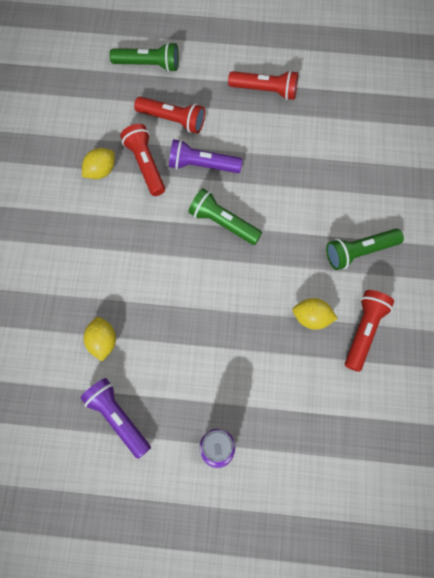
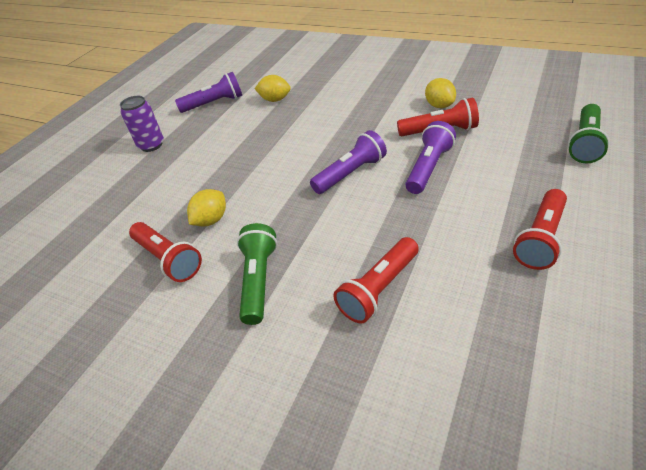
camera: 115 degrees right, 25 degrees down
(172, 120) = (496, 153): red flashlight -> red flashlight (379, 288)
(223, 223) = (350, 174): green flashlight -> purple flashlight

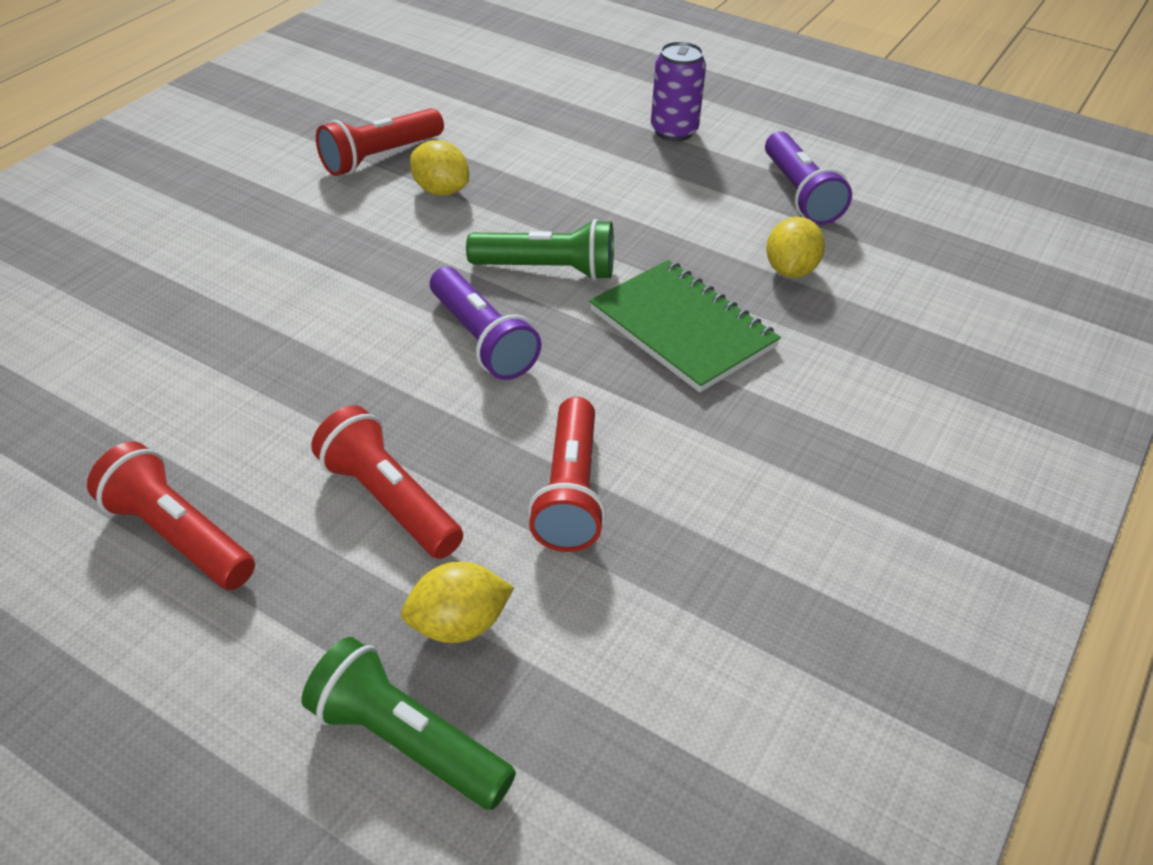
camera: 90 degrees right, 0 degrees up
(258, 280) = (291, 227): green flashlight -> green flashlight (547, 269)
(324, 120) = (682, 329): none -> green notebook
(379, 288) = (204, 330): red flashlight -> red flashlight (389, 501)
(428, 168) = (448, 443): purple flashlight -> none
(439, 105) = (679, 519): yellow lemon -> yellow lemon (458, 625)

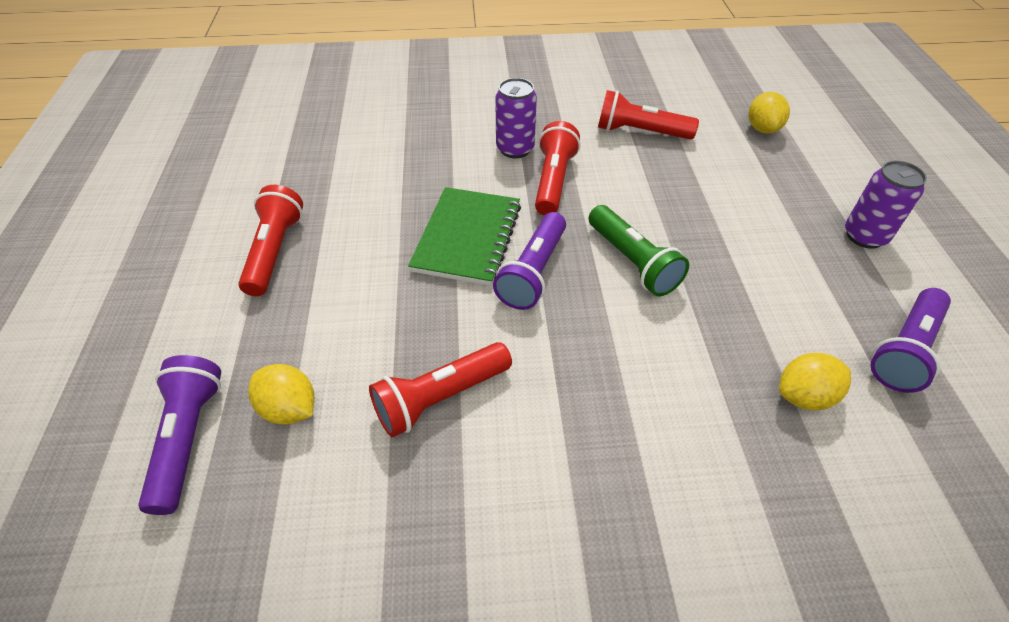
camera: 55 degrees right, 5 degrees up
(279, 250) = (515, 149): none -> purple can
(389, 501) = (362, 316): red flashlight -> red flashlight (553, 181)
(407, 742) = (188, 439): green flashlight -> purple flashlight
(441, 190) = (644, 172): yellow lemon -> yellow lemon (762, 129)
(682, 329) = (658, 367): green notebook -> green notebook (467, 238)

